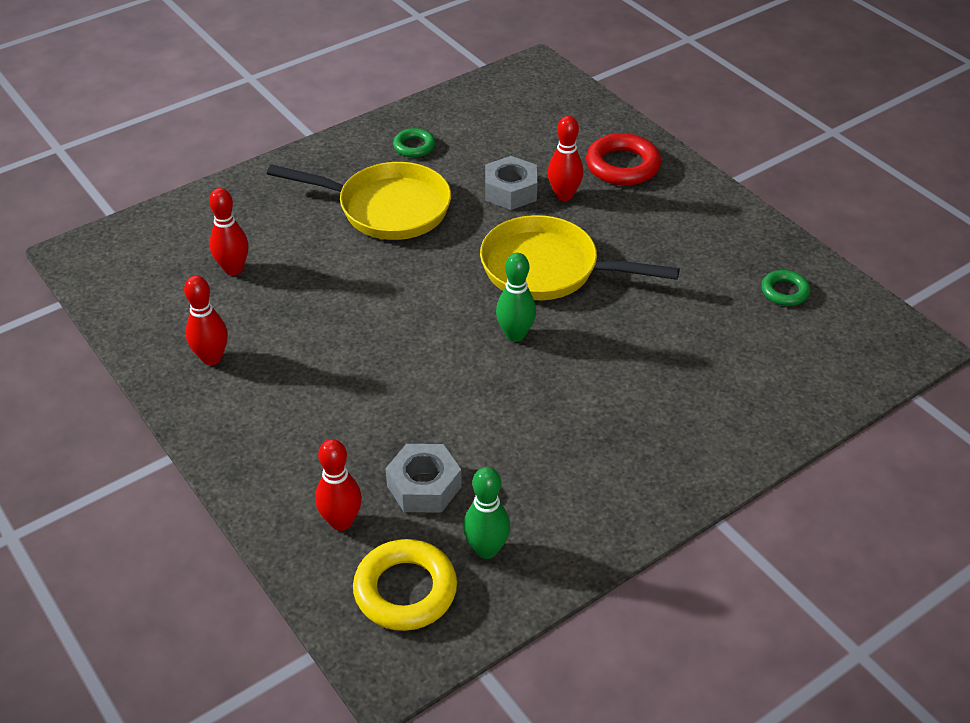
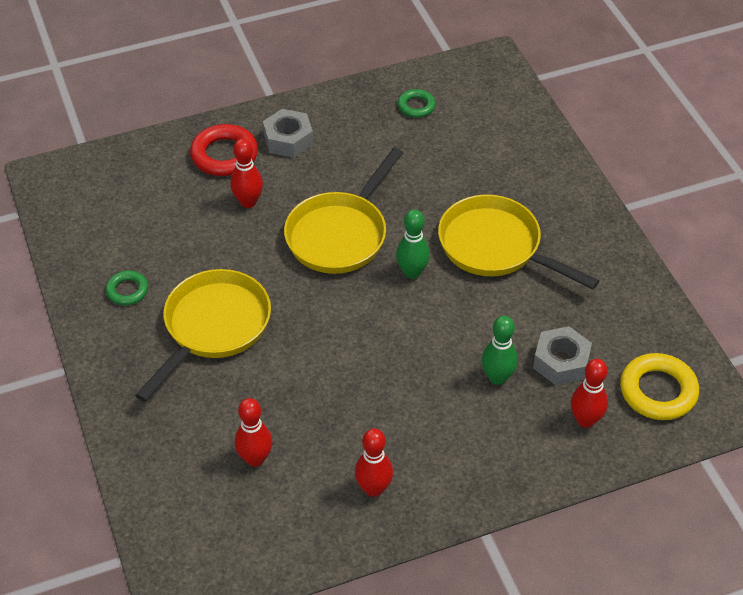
camera: 75 degrees left, 5 degrees up
(486, 549) = (629, 336): green bowling pin -> green bowling pin (497, 377)
(510, 191) = (226, 236): grey nut -> grey nut (288, 140)
(585, 399) = (495, 247): none -> yellow pan

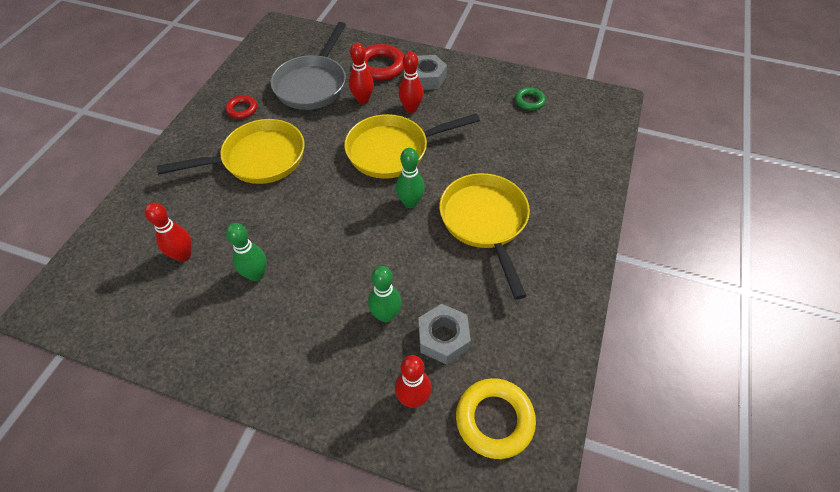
camera: 40 degrees right, 5 degrees up
(127, 290) = (242, 109): green ring -> red ring
(173, 217) = (313, 84): none -> grey pan
(346, 425) = (256, 274): none -> green bowling pin
(373, 488) = (221, 331): red bowling pin -> red bowling pin (411, 108)

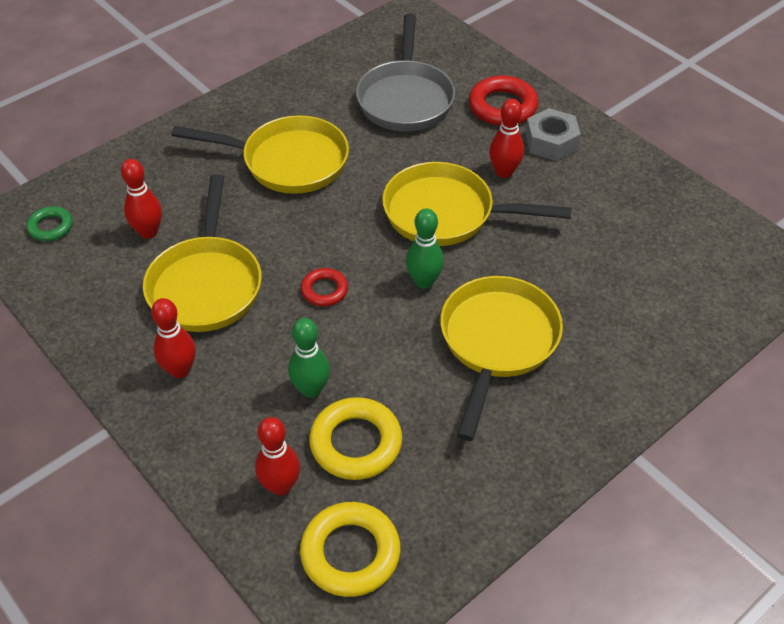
camera: 30 degrees right, 5 degrees down
(242, 109) = (307, 98): red ring -> red ring (324, 290)
(256, 274) = (206, 284): green bowling pin -> yellow pan
(313, 84) = (405, 99): grey pan -> grey pan turned 45 degrees counterclockwise
(363, 100) = (452, 139): red bowling pin -> red bowling pin (180, 370)
(443, 338) = (356, 443): grey nut -> yellow ring
(529, 101) = (667, 222): green ring -> green ring (50, 227)

